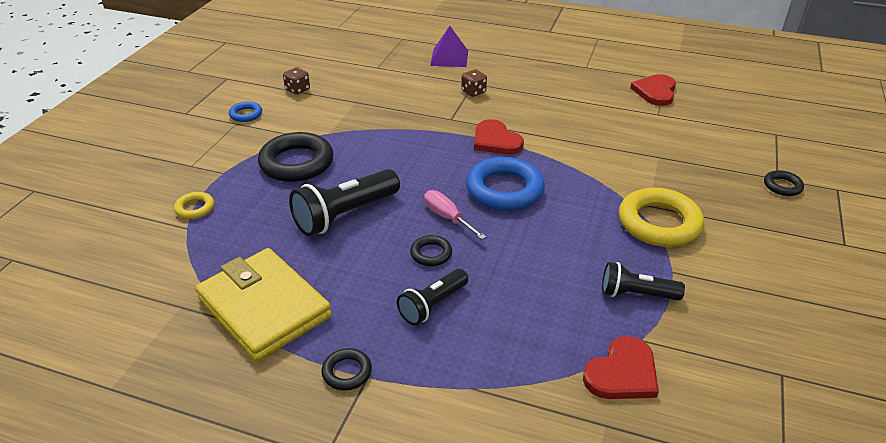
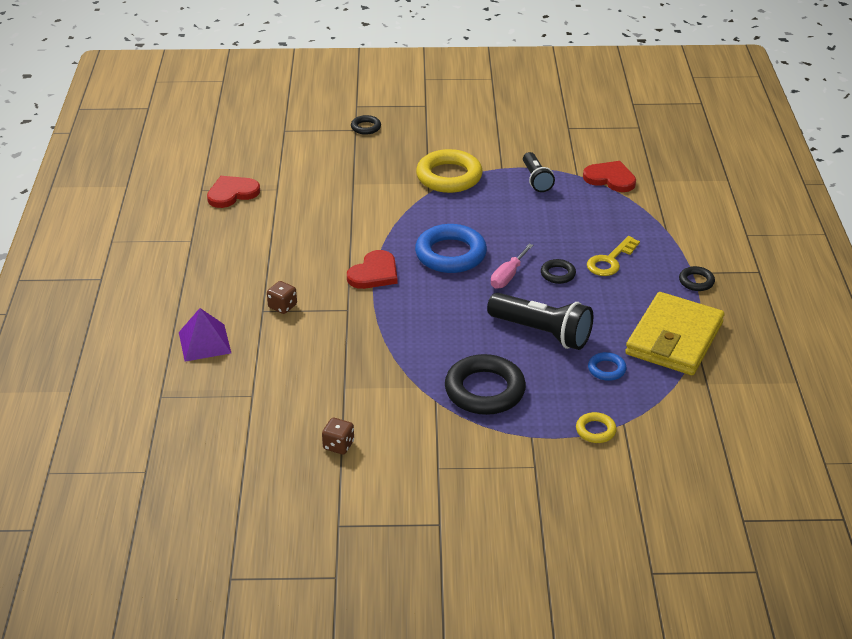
camera: 110 degrees left, 0 degrees up
(246, 114) = (416, 467): blue ring -> blue ring (606, 369)
(432, 305) = (610, 261): black flashlight -> yellow key
(655, 92) = (232, 193): red heart -> red heart turned 150 degrees clockwise

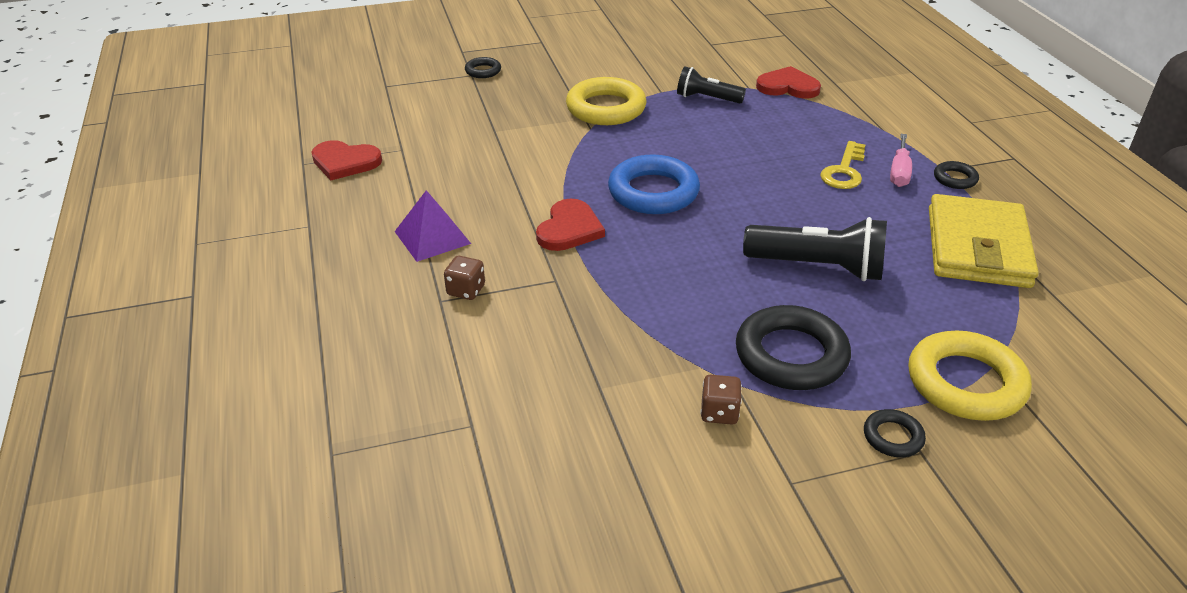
camera: 15 degrees left, 0 degrees up
(204, 342) = (373, 359): purple pyramid -> purple pyramid (432, 237)
(232, 193) = (345, 162): red heart -> red heart turned 120 degrees counterclockwise
(338, 445) = (632, 477): brown dice -> brown dice (719, 412)
(508, 276) = (736, 206): pink screwdriver -> pink screwdriver (899, 172)
(536, 180) = (707, 98): black flashlight -> black flashlight turned 135 degrees clockwise
(558, 274) = (794, 195): black ring -> black ring (893, 437)
(595, 430) = (965, 383): yellow ring -> yellow ring, size x2.07
(606, 369) = (925, 299): blue ring -> none

